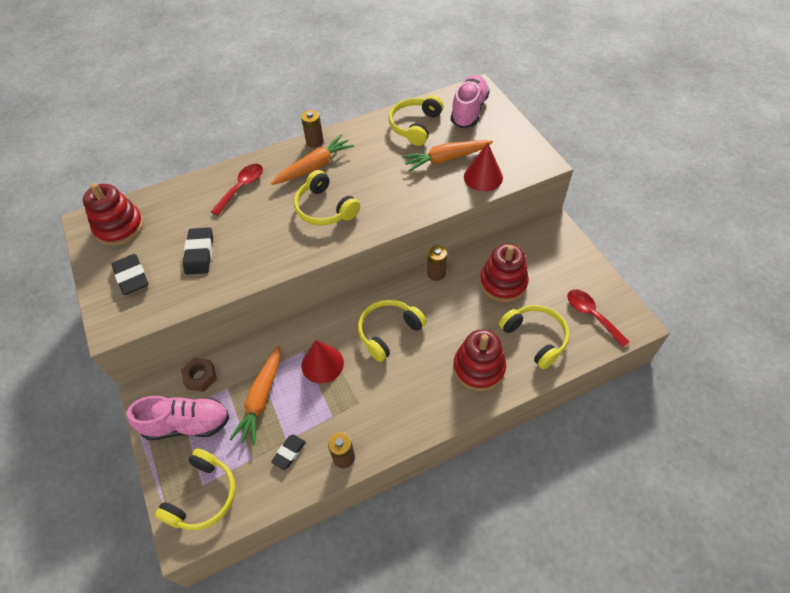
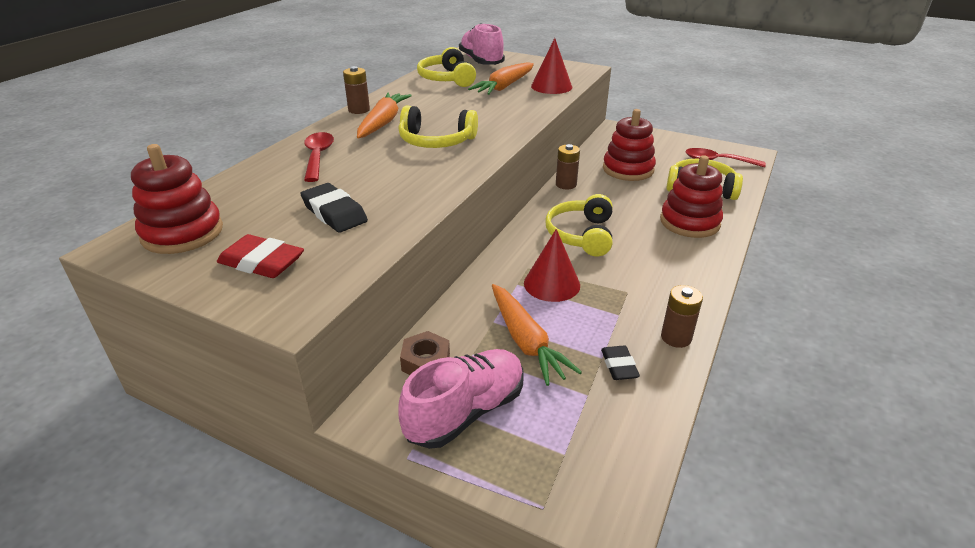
camera: 40 degrees left, 20 degrees down
(131, 277) = (261, 262): black eraser -> red eraser
(203, 496) = (580, 464): yellow headphones -> none

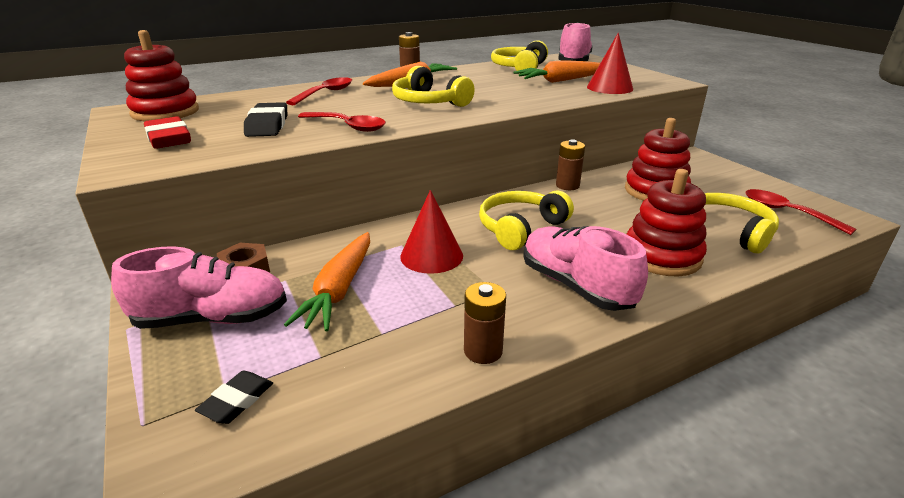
camera: 35 degrees right, 5 degrees down
(414, 190) = (347, 126): none -> red spoon
(619, 366) = (386, 347): black eraser -> black eraser (237, 401)
(669, 266) = (575, 286): none -> pink shoe

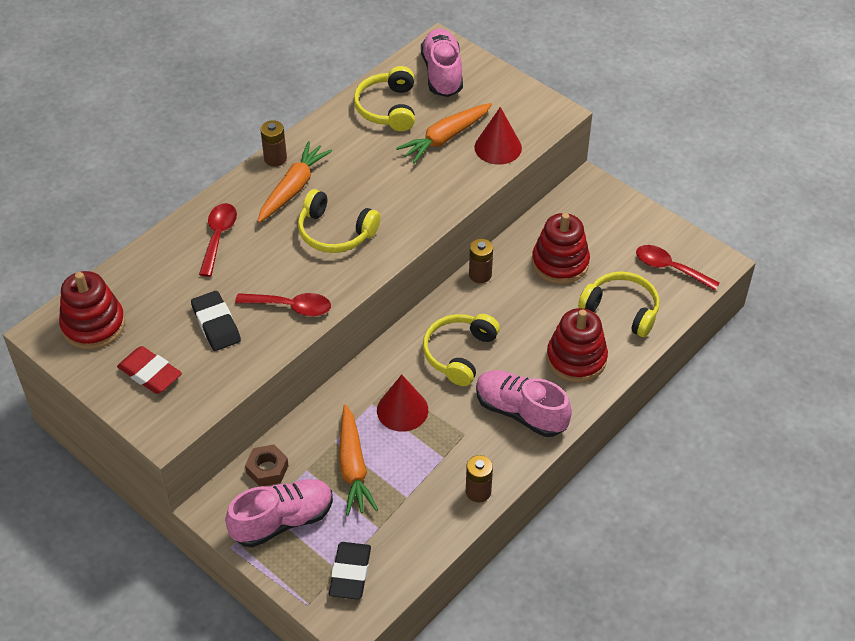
camera: 20 degrees left, 20 degrees up
(237, 401) = (350, 573): black eraser -> black eraser, size x1.56

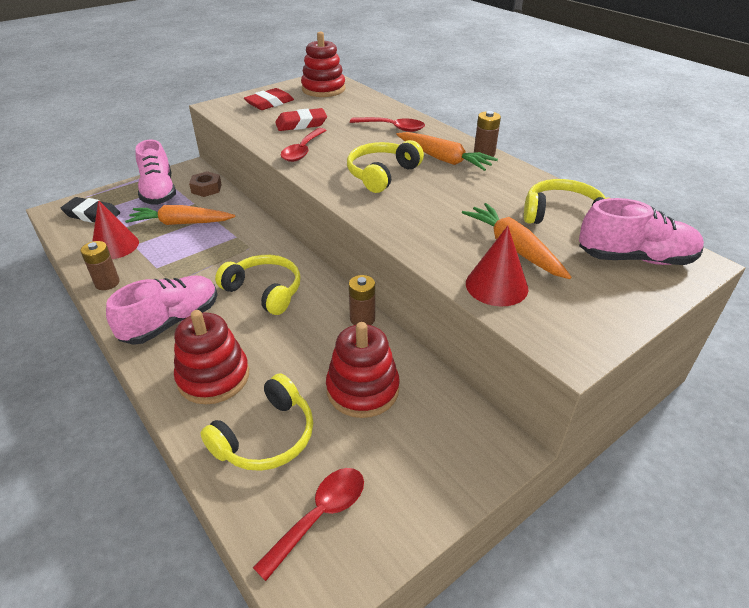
camera: 100 degrees right, 10 degrees down
(216, 324) = (301, 124): black eraser -> red eraser
(402, 410) = (220, 251): red cone -> red cone (115, 246)

